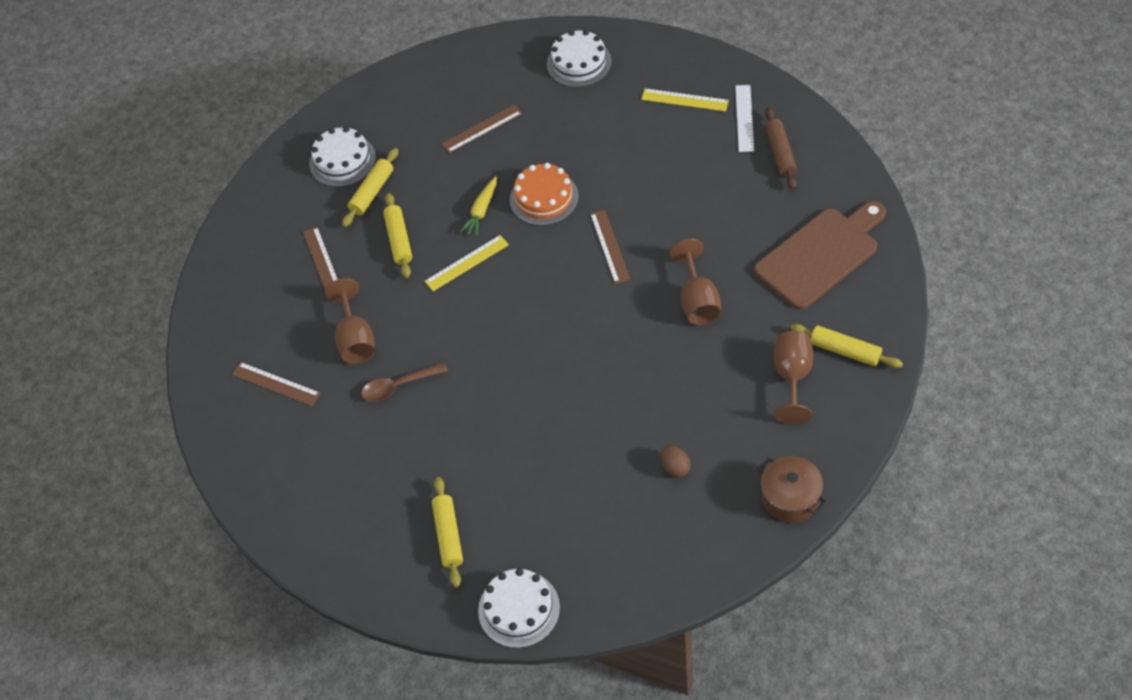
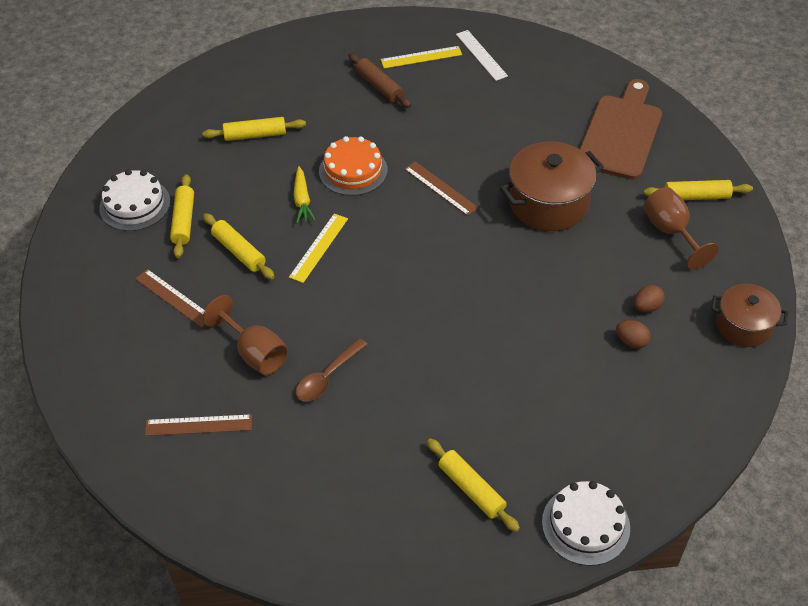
camera: 35 degrees left, 5 degrees down
(482, 129) = (255, 135): brown ruler -> yellow rolling pin
(579, 63) = (308, 57): white cake -> none
(698, 301) = (548, 203): brown goblet -> brown pot
(714, 441) = (646, 307): none -> brown egg
(780, 153) = (530, 71): brown rolling pin -> brown rolling pin (379, 86)

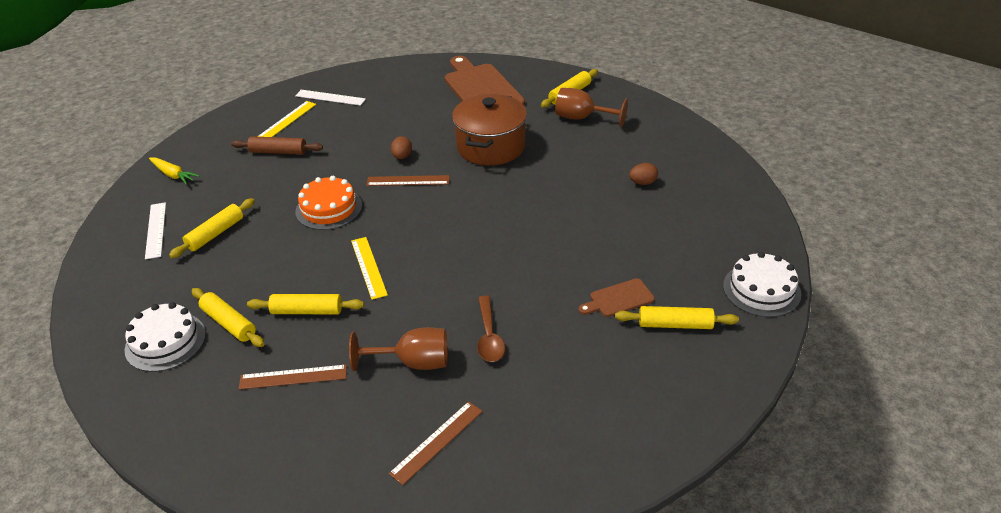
camera: 45 degrees left, 10 degrees down
(223, 102) = (156, 230): none -> white ruler
(302, 200) = (314, 248): yellow carrot -> yellow carrot (173, 175)
(459, 429) = (618, 299): none -> brown cutting board
(646, 307) = (624, 161): brown egg -> brown egg (402, 156)
(743, 326) = (686, 136): brown pot -> none

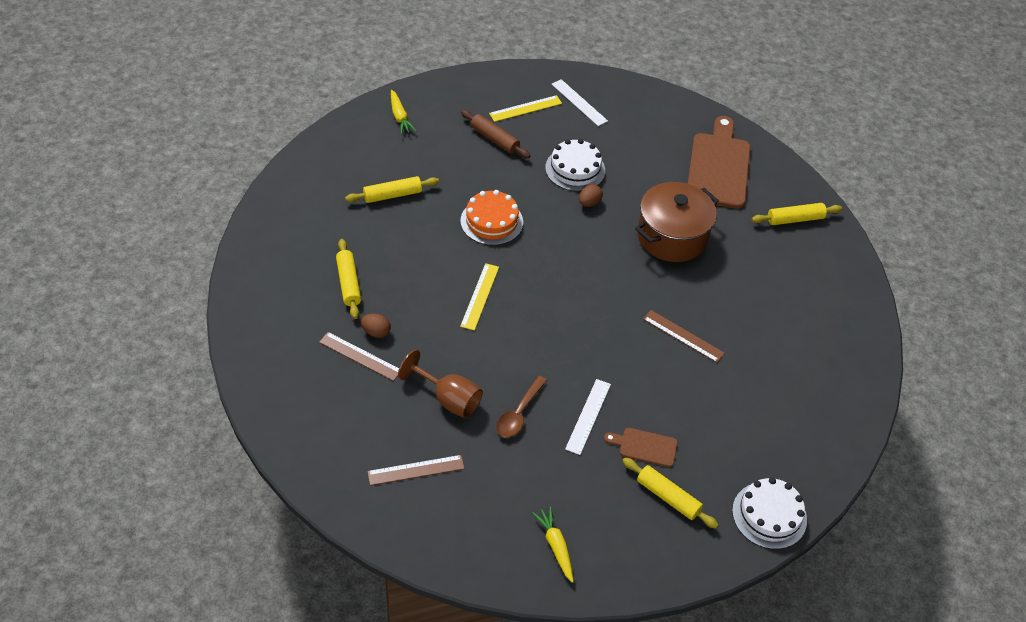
camera: 30 degrees right, 10 degrees up
(156, 230) = (353, 165): white ruler -> white ruler (588, 416)
(165, 341) = (298, 272): white cake -> white cake (575, 169)
(307, 311) = (408, 307): yellow rolling pin -> none
(408, 181) = (574, 231): brown ruler -> brown ruler (683, 336)
(582, 118) = (781, 253): brown goblet -> none
(625, 423) = (555, 546): none -> yellow carrot
(643, 183) = (770, 353): brown egg -> brown egg (376, 332)

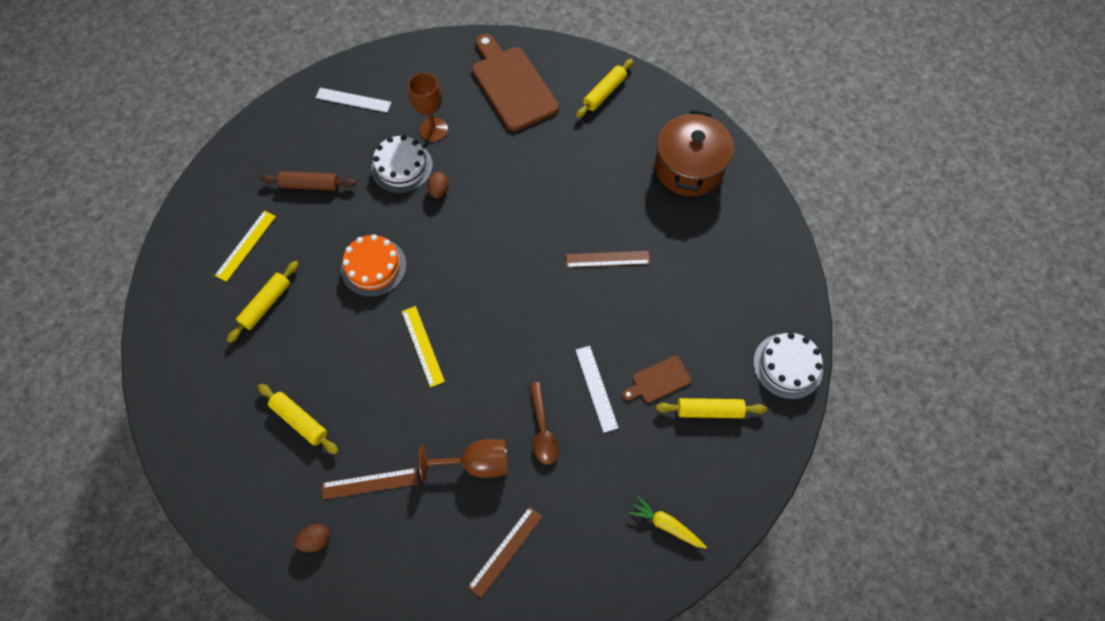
camera: 35 degrees left, 15 degrees up
(376, 332) = (364, 449): brown egg -> brown egg (316, 539)
(400, 117) = (207, 221): yellow carrot -> none
(525, 108) = (312, 136): yellow ruler -> yellow ruler (245, 245)
(624, 159) = (433, 130): none -> brown goblet
(672, 236) = (527, 175): brown pot -> brown pot (688, 168)

